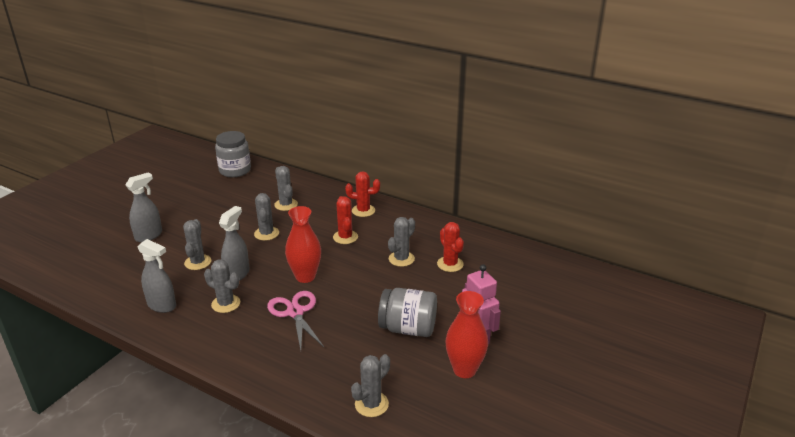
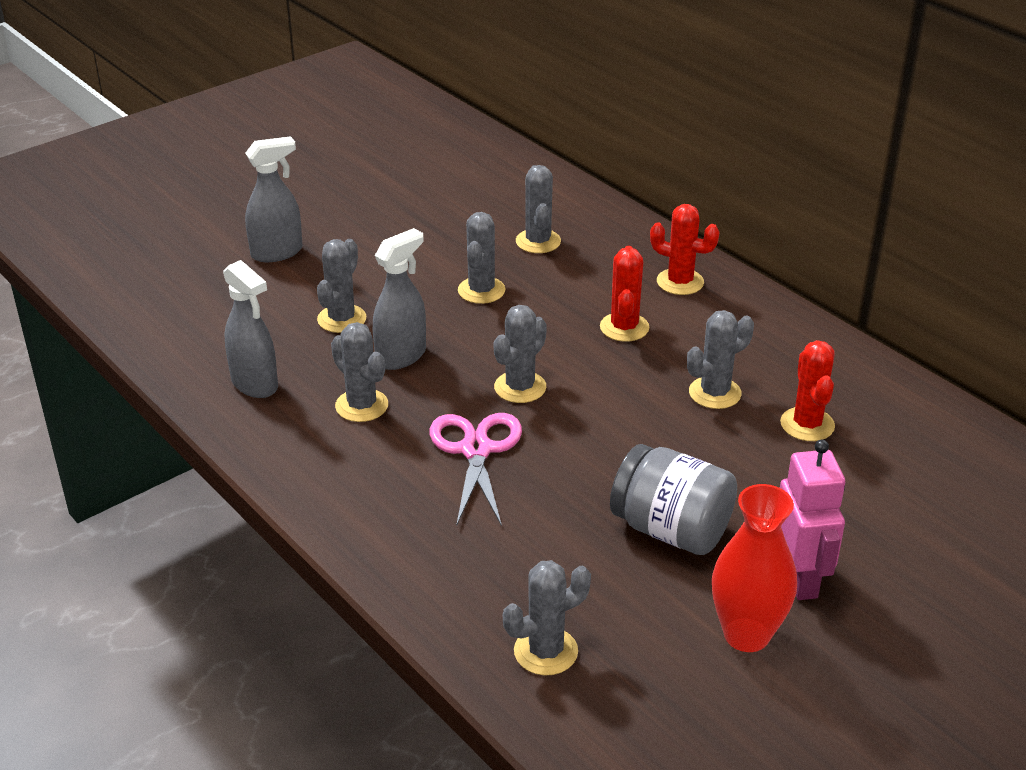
camera: 20 degrees right, 5 degrees up
(235, 170) = (470, 157): grey jar -> none
(305, 276) = (520, 387): red vase -> grey cactus

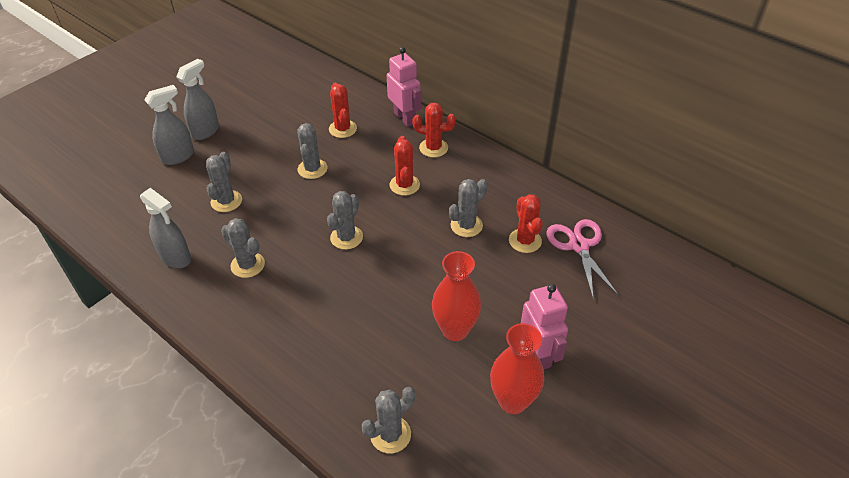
camera: 10 degrees left, 10 degrees up
(401, 356) = (268, 224): grey spray bottle -> grey spray bottle (205, 131)
(476, 450) = (325, 288): pink scissors -> pink scissors (579, 246)
(538, 241) = (342, 129): grey cactus -> red cactus
(640, 237) = (405, 118): none -> pink robot
(671, 530) = (455, 330): grey jar -> red vase

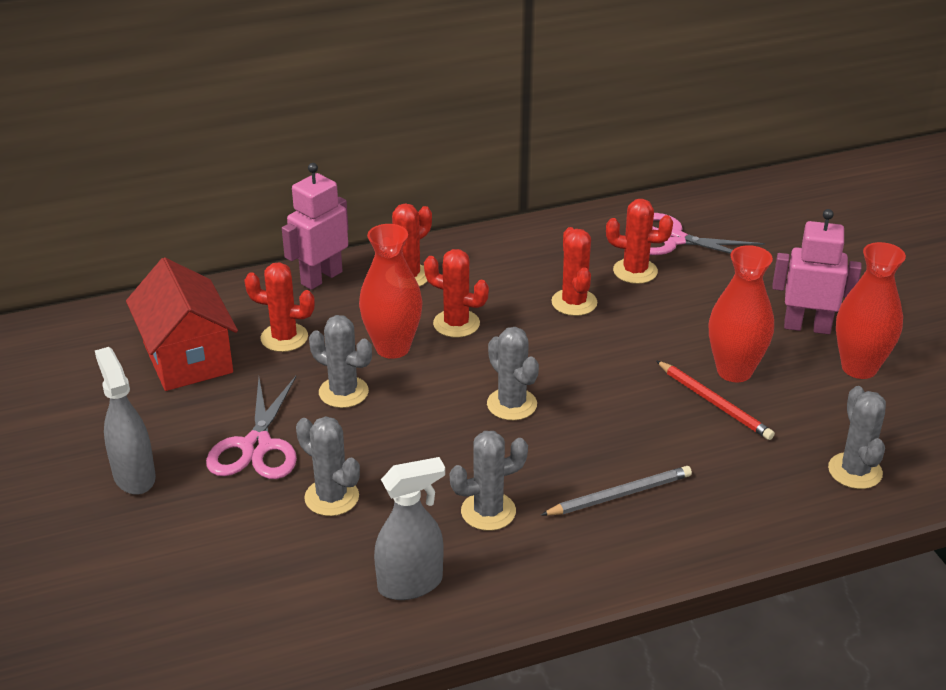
camera: 60 degrees left, 10 degrees down
(178, 156) = (167, 524): grey spray bottle -> none
(250, 159) = (256, 446): none -> pink scissors
(293, 316) = (619, 495): none -> grey pencil
(303, 106) = (187, 358): none -> red house
(363, 170) = (392, 348): none -> red vase
(405, 118) = (321, 278): pink robot -> pink robot turned 45 degrees counterclockwise
(413, 331) = (714, 403): none -> red pencil
(466, 225) = (574, 302): grey cactus -> red cactus

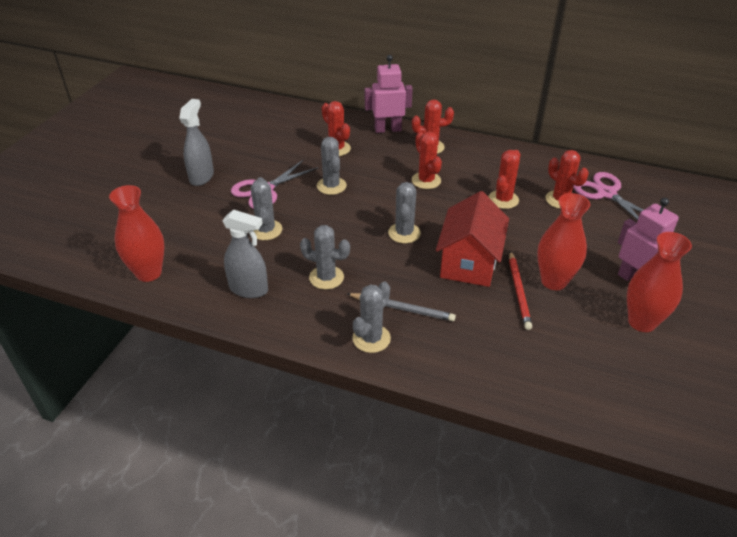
camera: 40 degrees right, 5 degrees up
(187, 358) = (285, 138): red house -> red house (469, 262)
(392, 348) = (380, 177): red vase -> red vase (149, 273)
(855, 471) = (560, 378): grey cactus -> grey cactus (371, 338)

